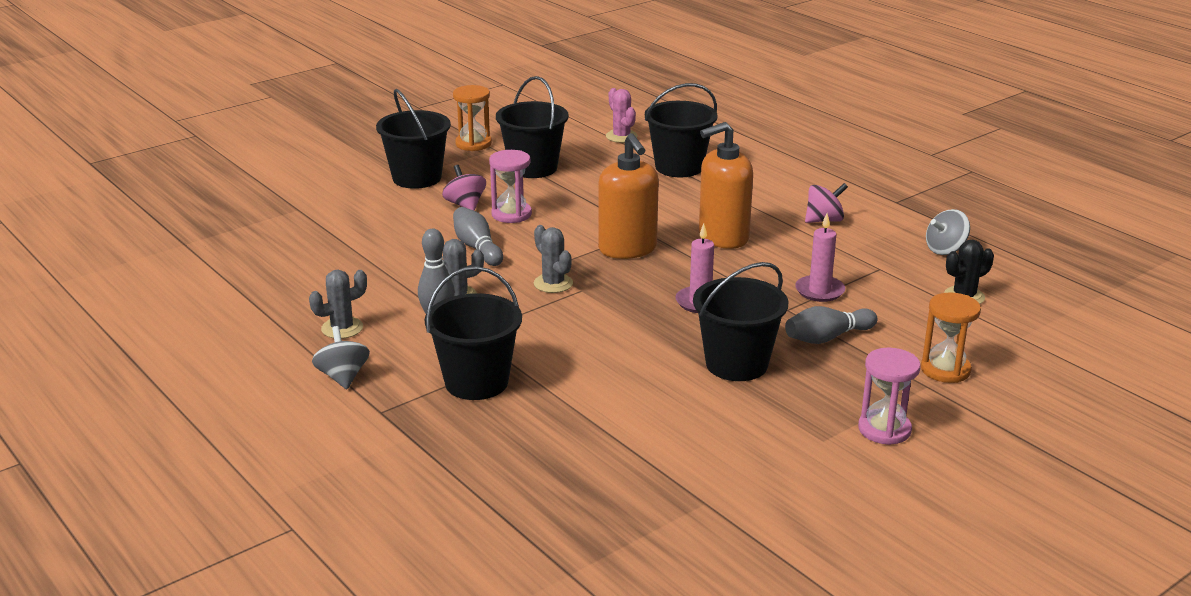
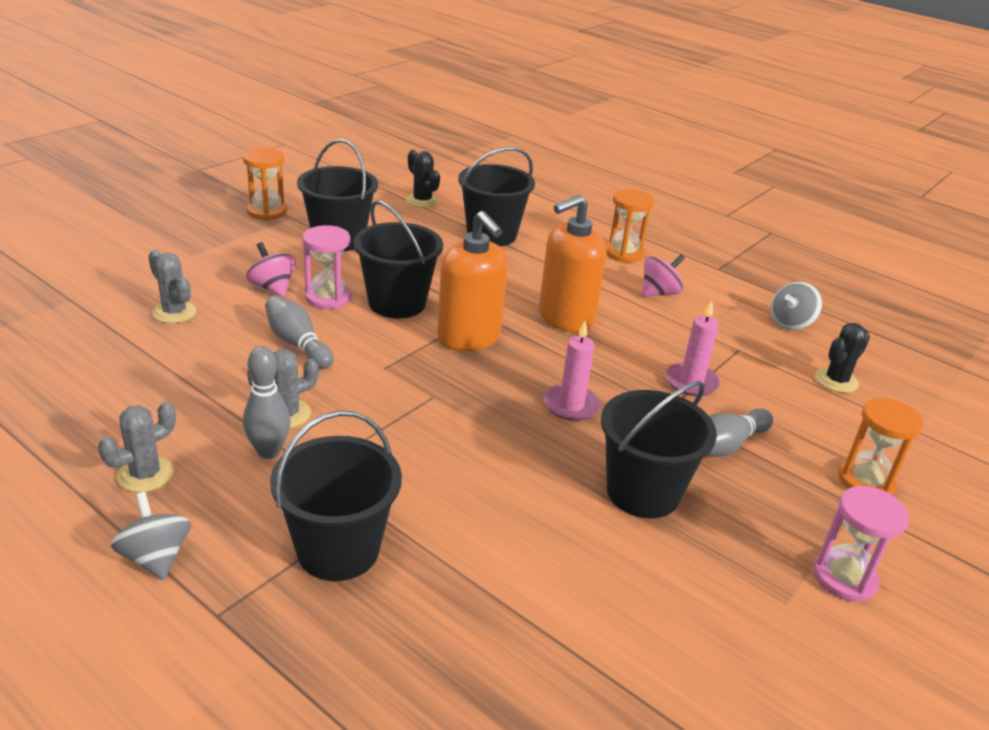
camera: 15 degrees left, 5 degrees up
(417, 178) = (210, 255): black bucket -> black bucket (397, 303)
(553, 283) = (398, 389): grey cactus -> grey cactus (174, 312)
(621, 136) = (422, 201): pink cactus -> black cactus
(804, 186) = (623, 253): none -> orange hourglass

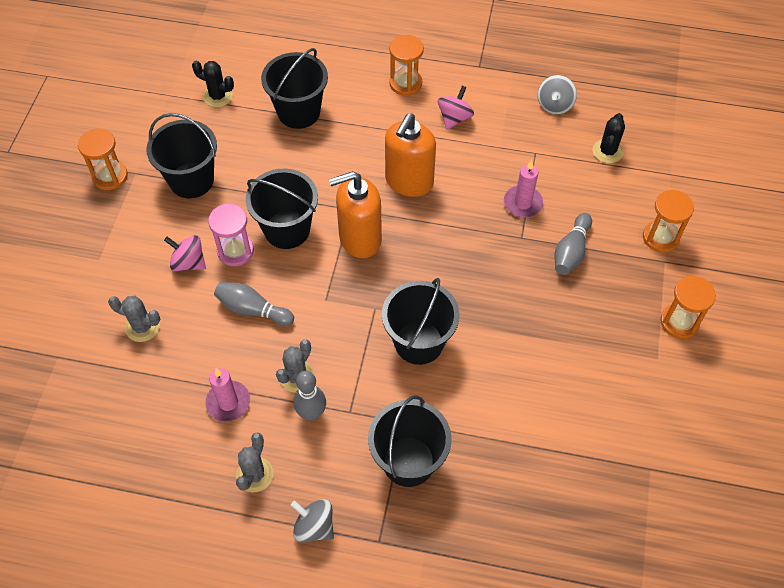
camera: 25 degrees left, 25 degrees up
(469, 338) = (360, 238): orange soap dispenser -> orange soap dispenser turned 135 degrees clockwise
(571, 405) = (463, 267): pink candle -> pink candle (228, 402)
(642, 492) = (545, 319): black bucket -> black bucket (419, 342)
(844, 578) = (679, 322): pink hourglass -> orange hourglass

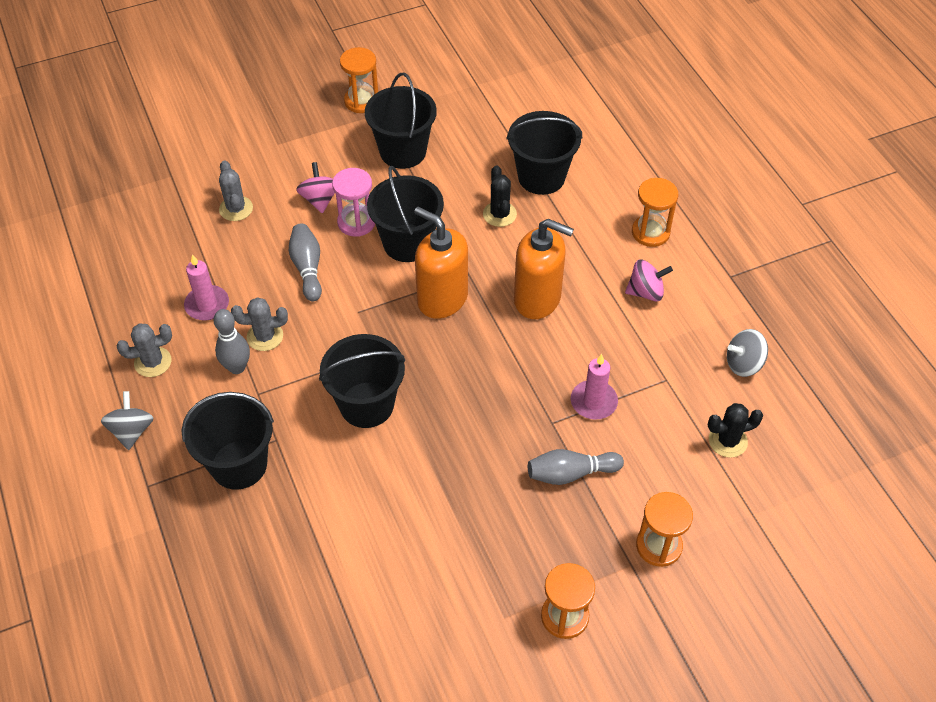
camera: 55 degrees right, 5 degrees down
(218, 96) = (506, 115): black cactus -> black cactus (499, 214)
(409, 181) = (537, 299): orange soap dispenser -> orange soap dispenser turned 150 degrees counterclockwise

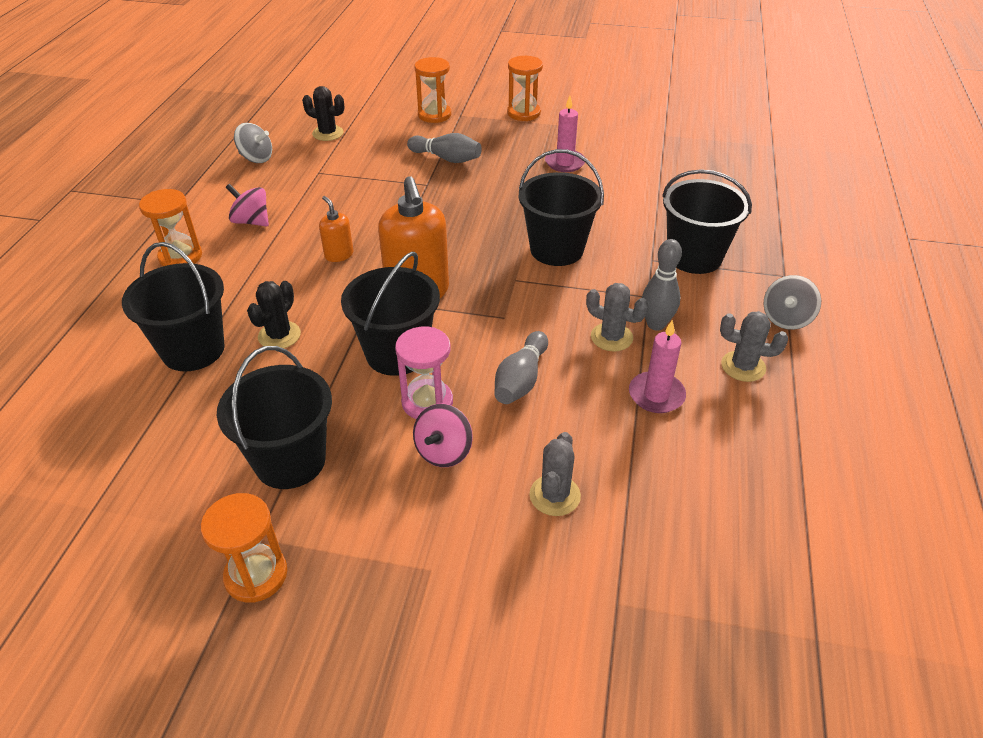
camera: 145 degrees left, 10 degrees down
(537, 299) = (339, 255): orange soap dispenser -> orange soap dispenser, size x0.50
(593, 402) = (383, 182): pink candle -> pink candle (565, 163)

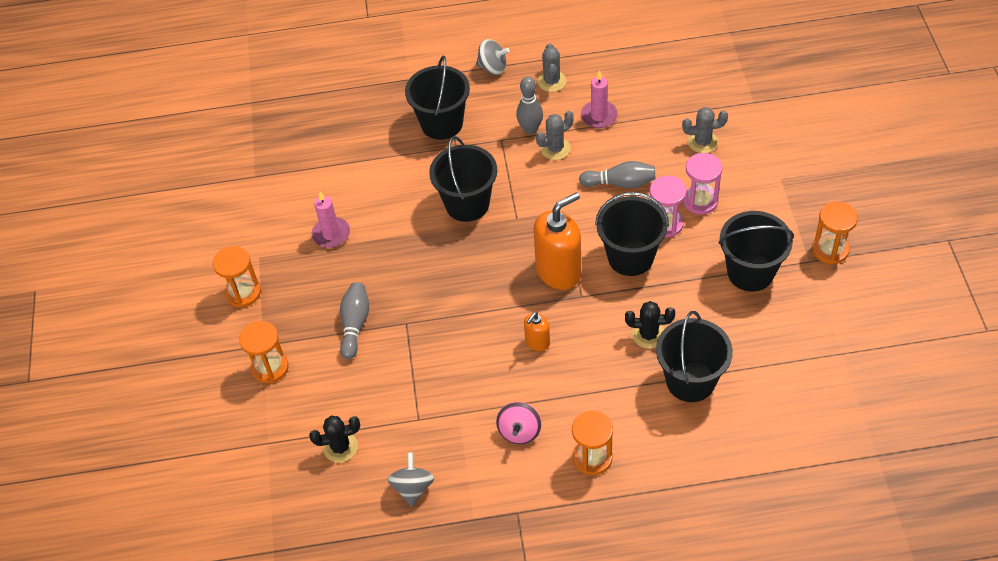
camera: 105 degrees left, 10 degrees up
(328, 133) = (340, 447): black cactus -> black cactus turned 75 degrees clockwise
(443, 451) = (700, 201): pink spinning top -> pink hourglass
(611, 337) = (555, 149): grey cactus -> grey cactus turned 45 degrees clockwise

